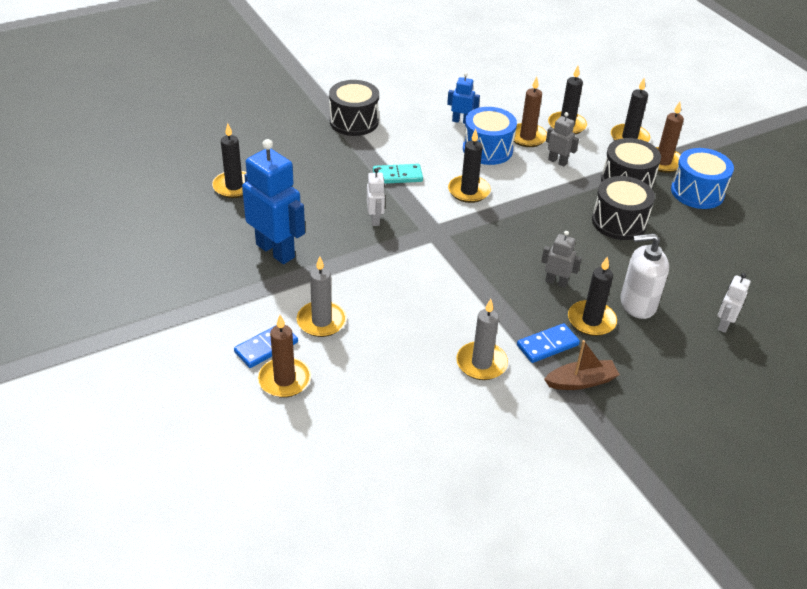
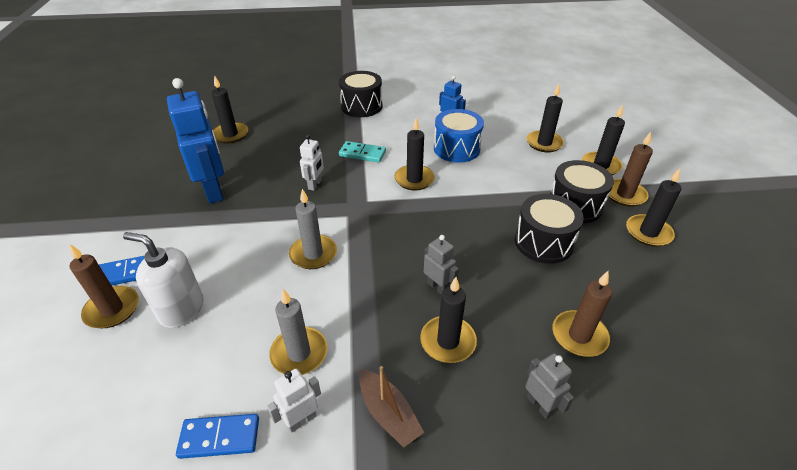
camera: 25 degrees right, 0 degrees up
(321, 321) = (193, 262): grey candle -> grey candle (313, 254)
(527, 137) = (500, 146): brown candle -> brown candle (579, 336)
(547, 345) = (381, 355): blue domino -> blue domino (219, 438)
(557, 161) = (515, 172): grey robot -> grey robot (539, 405)
(581, 381) = (388, 414): brown boat -> brown boat turned 45 degrees clockwise
(637, 304) = (512, 338): white soap dispenser -> white soap dispenser (181, 309)
(697, 192) = (648, 232): blue drum -> black candle
(724, 324) = (606, 397): white robot -> white robot (301, 420)

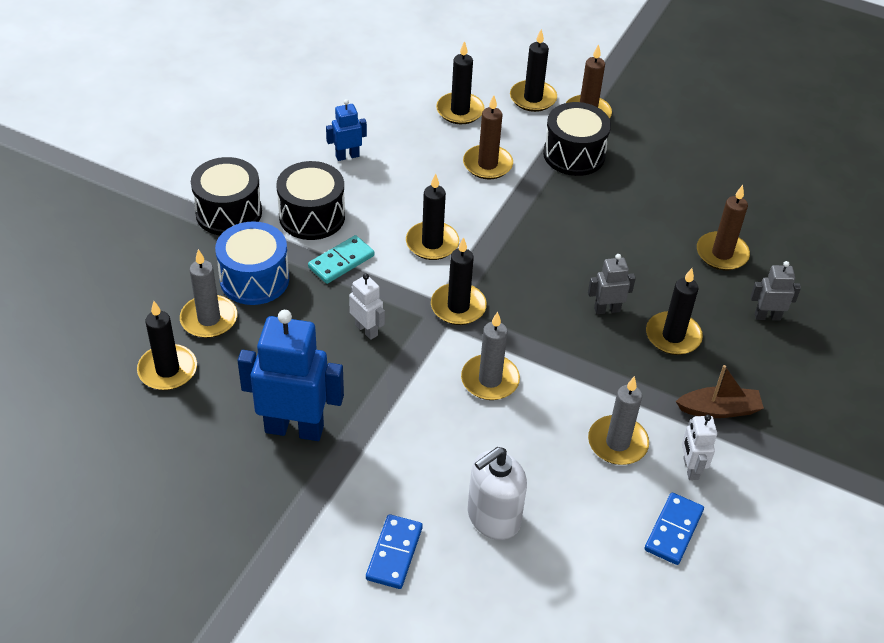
camera: 60 degrees left, 5 degrees up
(112, 309) = (448, 580): brown candle -> brown candle (487, 164)
(277, 131) = (209, 319): none -> grey candle
(456, 148) = (406, 180): blue drum -> blue drum (254, 279)
(543, 242) = (605, 207): black drum -> black drum (312, 216)
(648, 232) = (645, 135): black candle -> black candle (458, 307)

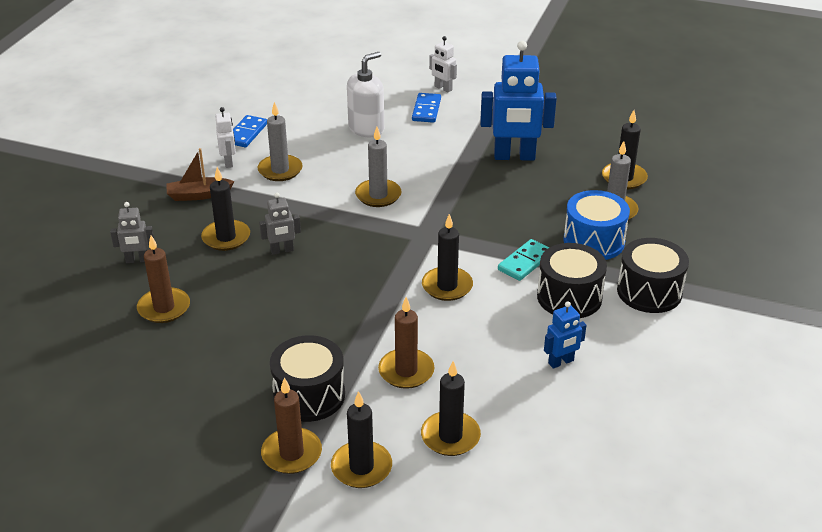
camera: 175 degrees right, 10 degrees down
(366, 330) = (484, 216): white robot -> white robot (443, 88)
(458, 307) = (412, 239): black candle -> none

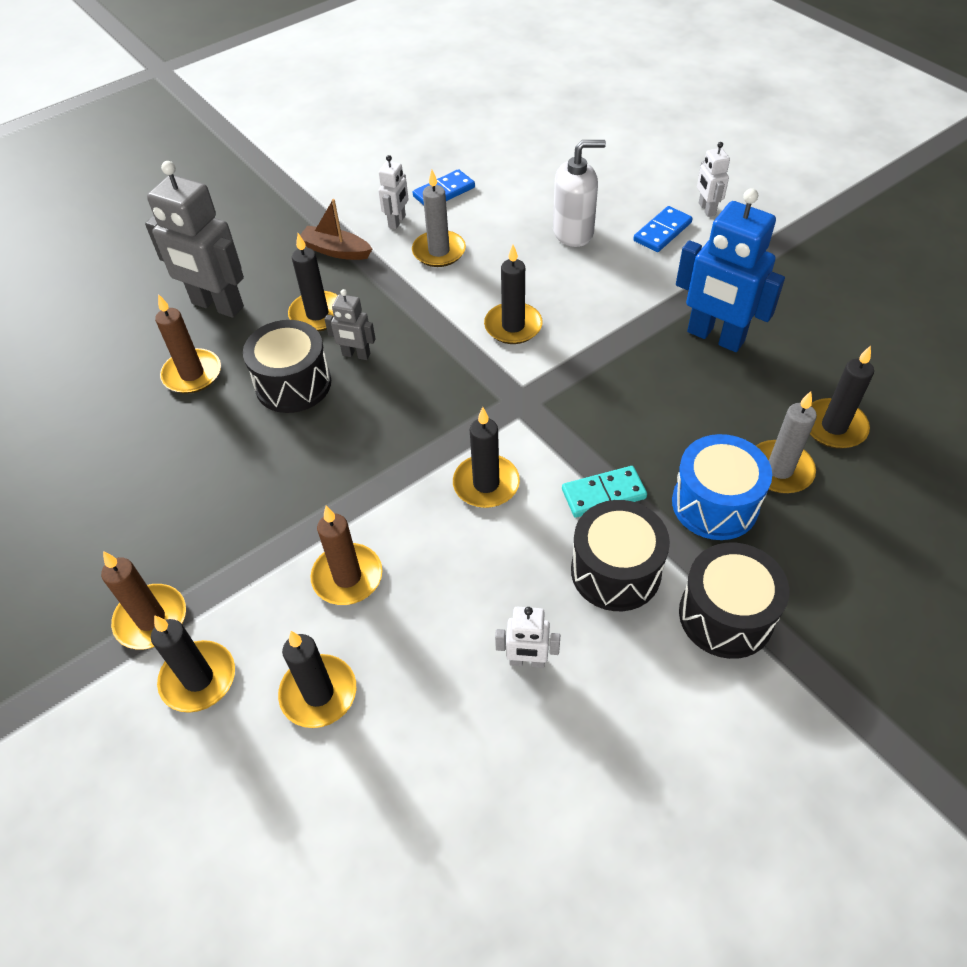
camera: 35 degrees right, 15 degrees up
(137, 260) = (217, 305): grey robot -> grey robot, size x2.03
(309, 395) = (228, 554): black drum -> black drum (293, 384)
(378, 195) = (513, 326): grey candle -> black candle
(561, 362) = (527, 661): blue robot -> white robot

